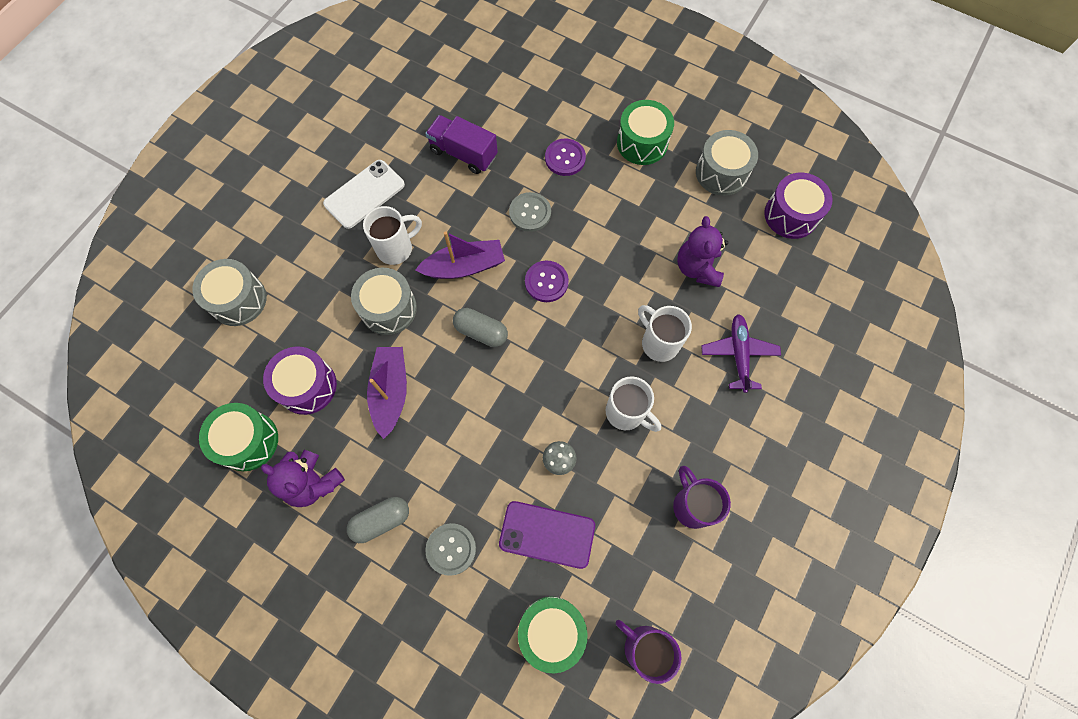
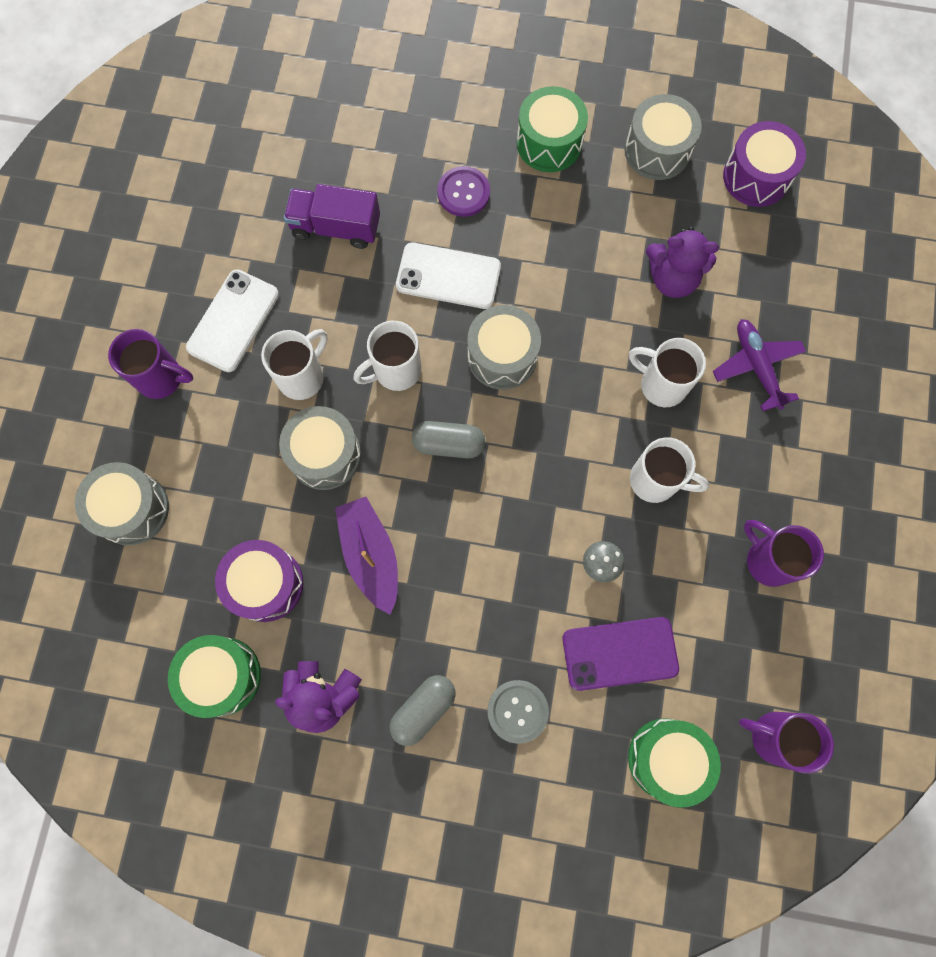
camera: 20 degrees left, 5 degrees up
(298, 217) = (161, 378): none -> purple mug
(464, 266) = (396, 371): purple boat -> white mug
(530, 213) = (448, 276): grey button -> white phone
(546, 282) = (502, 356): purple button -> grey drum
(697, 268) = (672, 278): purple teddy bear -> purple teddy bear turned 60 degrees counterclockwise

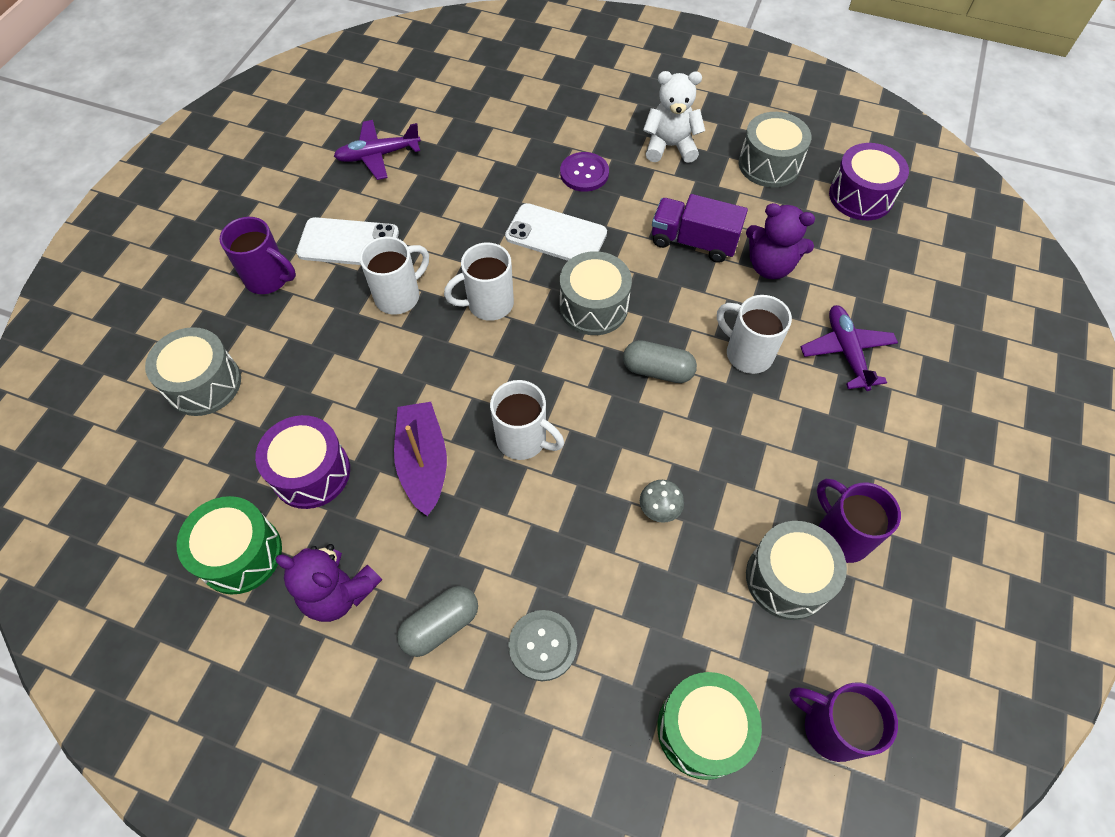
camera: 10 degrees right, 15 degrees down
(233, 321) = (348, 243): white phone -> white phone turned 60 degrees clockwise
(235, 204) = (378, 155): none -> purple plane
(325, 454) = (402, 365): grey drum -> grey drum (787, 578)
(336, 227) = (462, 184): purple truck -> purple truck (693, 242)
(448, 444) = (525, 374): grey capsule -> grey capsule (657, 370)
(549, 143) = (670, 146): green drum -> white teddy bear
(620, 653) = (666, 604): purple phone -> none
(655, 481) = (729, 439): white mug -> white mug (523, 440)

